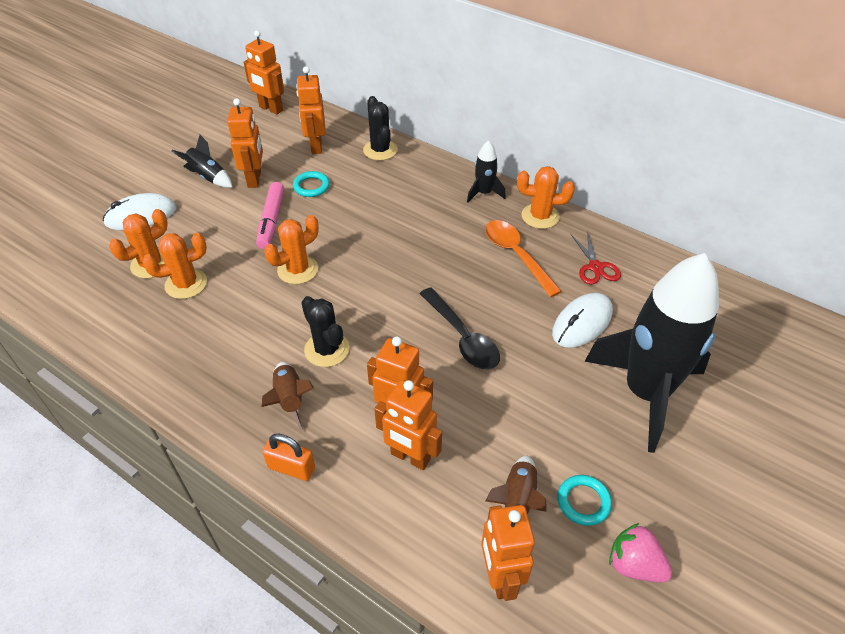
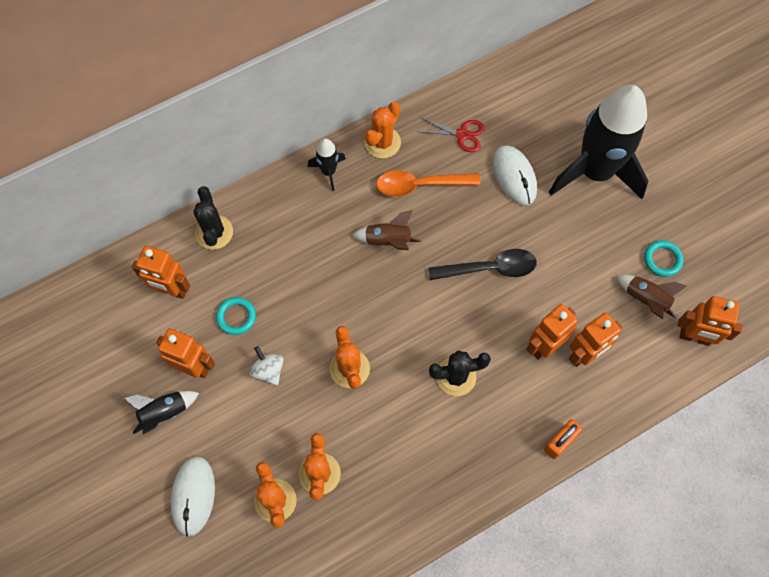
camera: 65 degrees left, 20 degrees up
(270, 109) = (75, 313): orange robot -> none
(271, 220) = (268, 370): pink marker -> white spinning top
(290, 399) = (495, 423): brown rocket -> brown rocket (388, 241)
(380, 150) = (214, 232): black cactus -> black cactus turned 75 degrees clockwise
(634, 564) = (715, 254): pink strawberry -> none

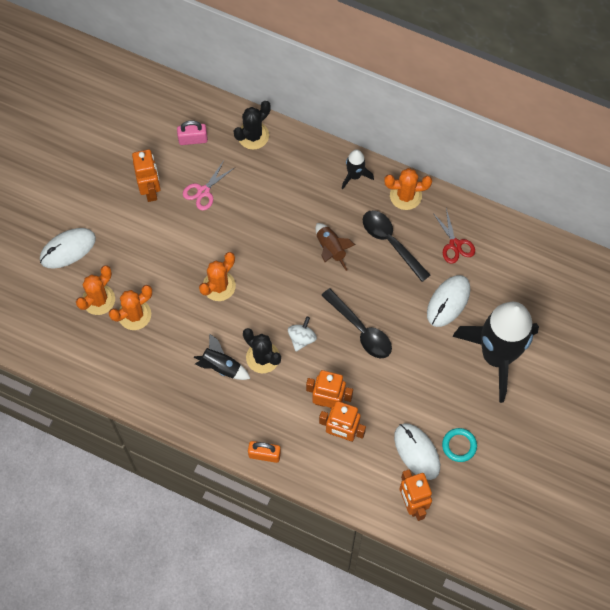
camera: 55 degrees right, 0 degrees up
(164, 412) = (108, 194): black rocket -> black rocket (221, 366)
(172, 290) = (193, 139): orange robot -> pink padlock
(236, 317) = (203, 191): turquoise ring -> pink scissors
(268, 370) = (181, 236): white spinning top -> white spinning top (302, 338)
(420, 185) = (391, 242): orange spoon -> black spoon
(645, 300) = (417, 452): brown rocket -> white mouse

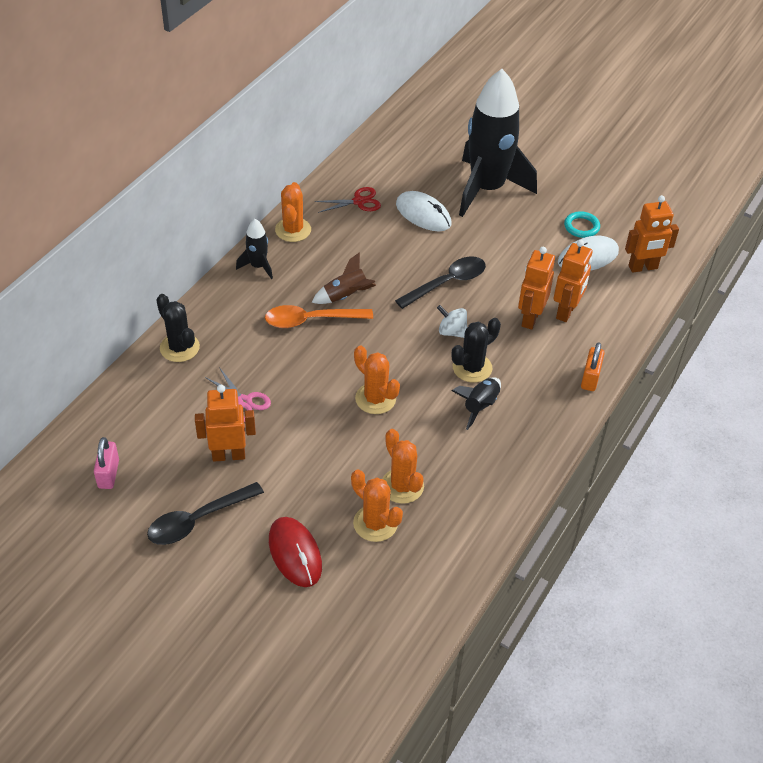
camera: 85 degrees left, 20 degrees down
(68, 249) = (295, 553): white mouse -> red mouse
(193, 139) = (167, 405): pink padlock -> pink padlock (108, 474)
(298, 226) = (311, 320): none -> orange spoon
(391, 242) = (347, 247): black spoon -> black spoon (198, 520)

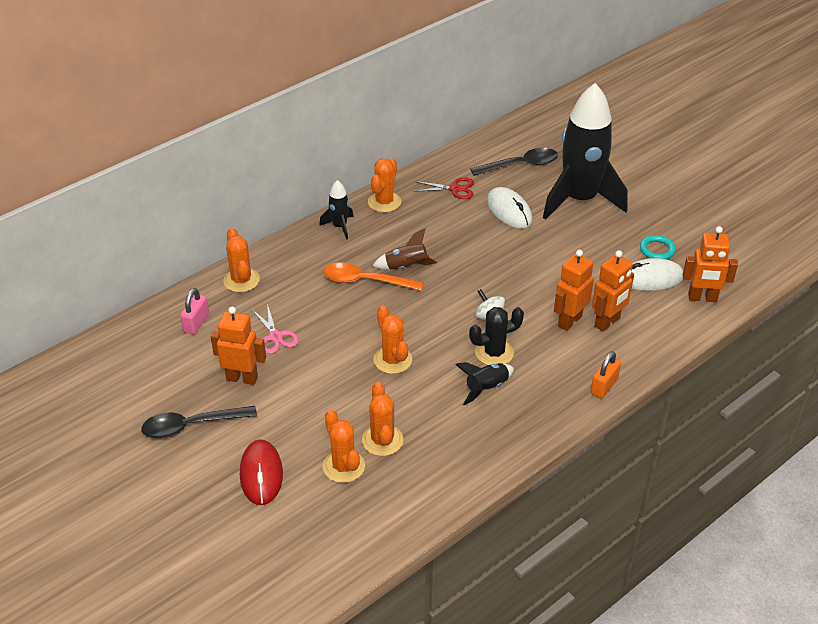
camera: 20 degrees right, 5 degrees down
(108, 474) = (135, 370): pink padlock -> pink padlock (196, 323)
(179, 348) = (241, 280): black cactus -> orange cactus
(447, 283) = (504, 274): black spoon -> black spoon (520, 165)

